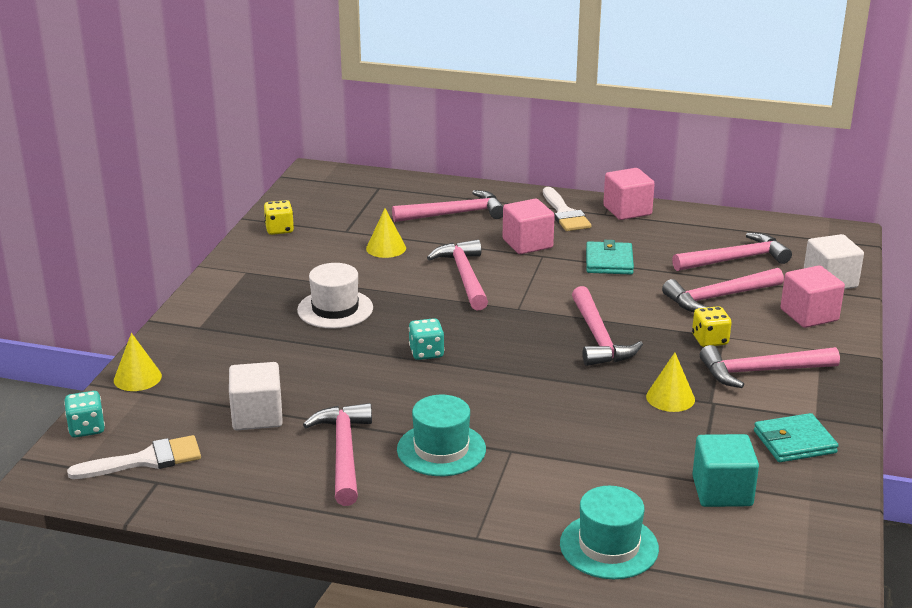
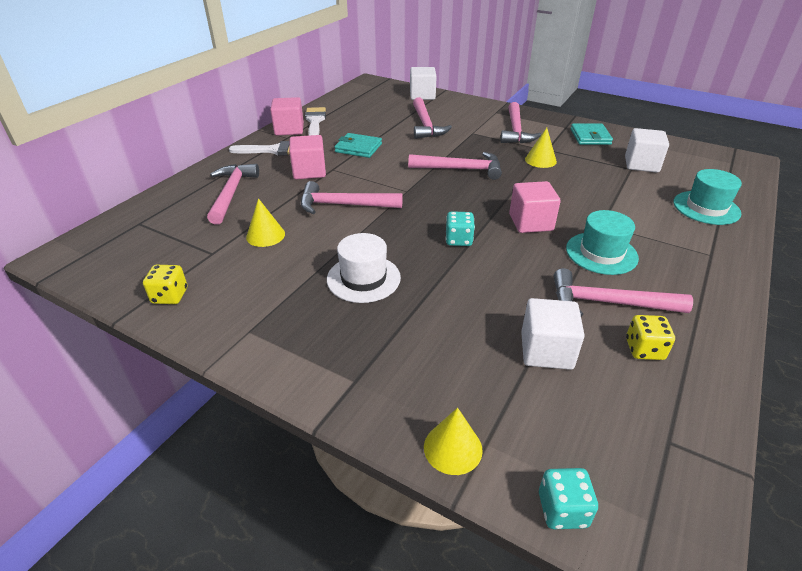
camera: 75 degrees left, 10 degrees up
(146, 460) = (629, 449): white brush -> white brush (315, 121)
(710, 340) = (476, 137): yellow dice -> yellow dice (644, 349)
(722, 491) = (641, 164): turquoise cube -> white cube
(735, 259) = (381, 112): pink hammer -> none
(809, 315) = (457, 107): pink cube -> pink cube (530, 222)

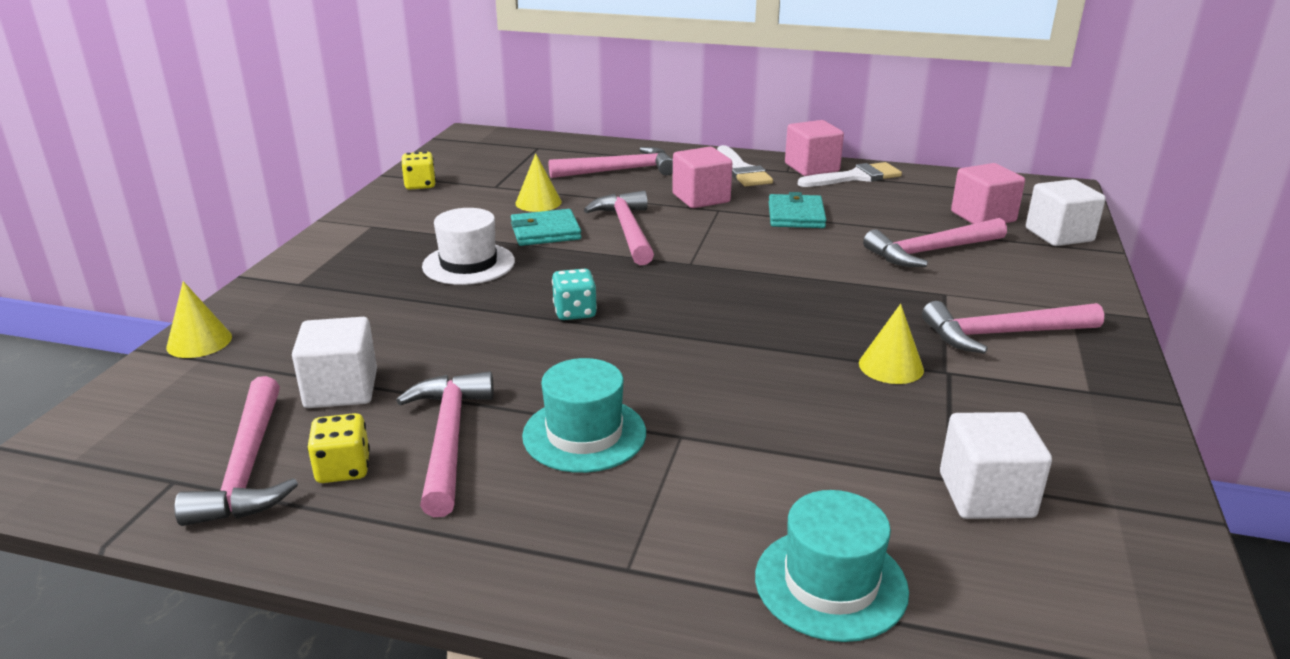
camera: 75 degrees right, 10 degrees down
(460, 169) = (790, 295): pink hammer -> pink hammer (248, 467)
(530, 222) = (651, 365): pink cube -> pink cube (983, 217)
(562, 510) = (106, 406): turquoise dice -> none
(590, 137) = (1070, 424): turquoise wallet -> turquoise wallet (545, 232)

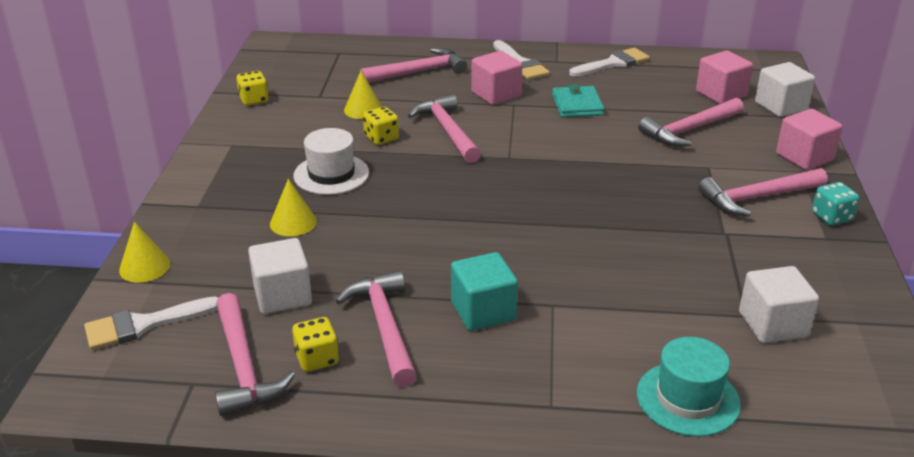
camera: 10 degrees left, 5 degrees up
(158, 405) = (144, 325): none -> white brush
(545, 232) = (381, 138): turquoise wallet -> yellow dice
(575, 312) = (435, 210): turquoise dice -> turquoise dice (831, 217)
(584, 434) = (483, 311): turquoise hat -> turquoise cube
(811, 168) = (575, 56): pink cube -> pink cube (804, 157)
(891, 366) = (685, 232): yellow cone -> yellow cone (293, 222)

